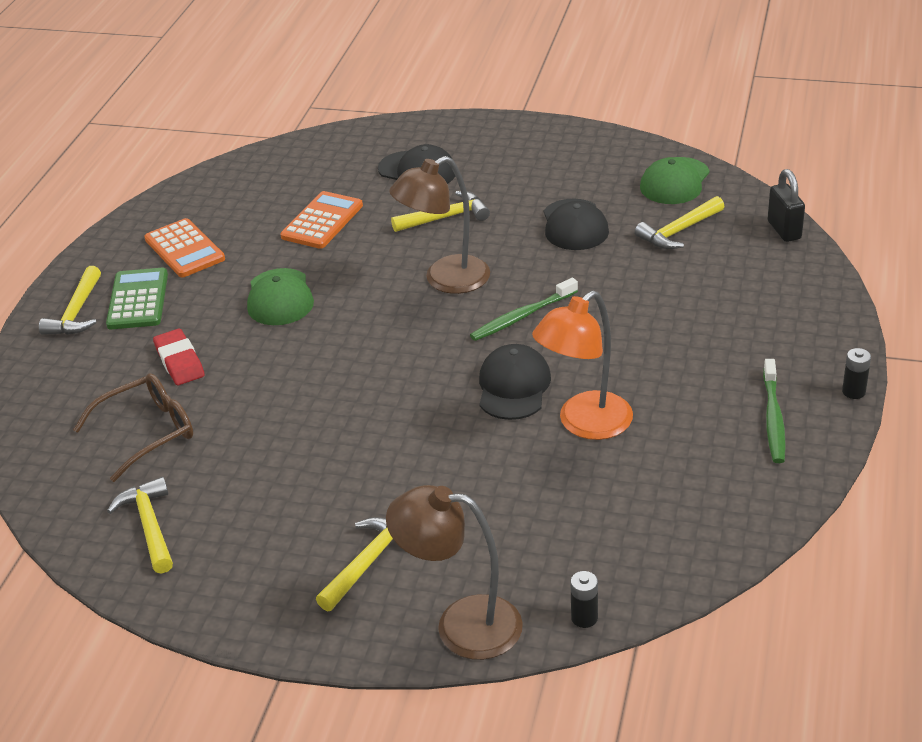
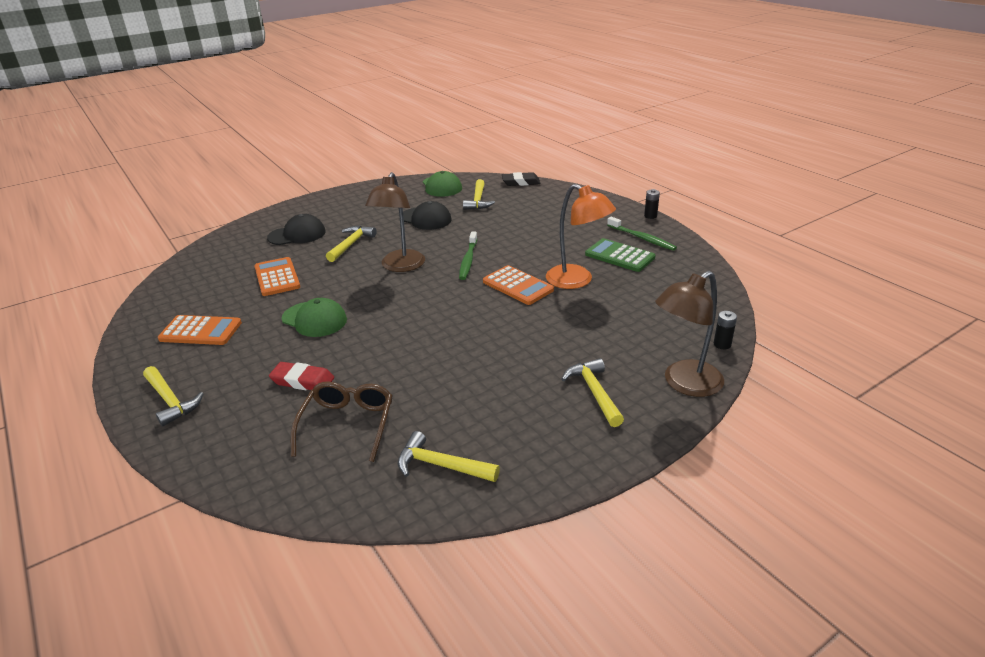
camera: 50 degrees left, 5 degrees down
(137, 300) = (211, 370): green calculator -> green calculator (619, 256)
(513, 386) = (518, 286): black cap -> orange calculator
(584, 424) = (577, 281): orange lamp -> orange lamp turned 45 degrees counterclockwise
(784, 230) = (521, 182): black padlock -> black eraser

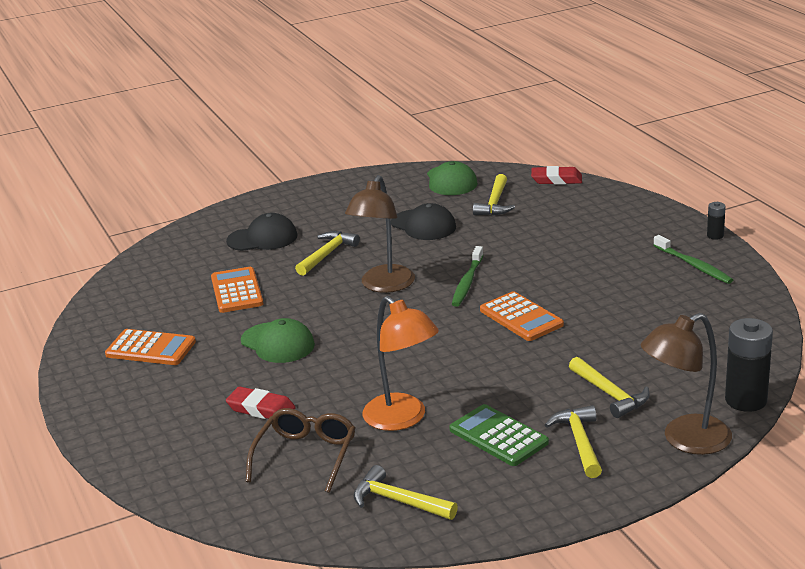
camera: 10 degrees right, 5 degrees down
(170, 401) = (122, 420): yellow hammer -> yellow hammer (610, 394)
(521, 182) = (556, 179): black eraser -> red eraser
(577, 281) = (595, 315): orange lamp -> orange lamp (402, 419)
(619, 256) = (657, 287): green calculator -> green calculator (498, 436)
(722, 344) = (746, 400): black battery -> black battery, size x2.02

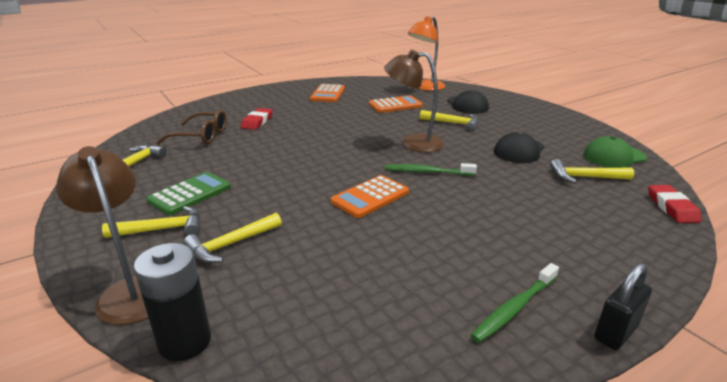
camera: 80 degrees right, 0 degrees up
(277, 343) = (332, 120): green cap -> none
(402, 419) = (229, 160): orange lamp -> orange lamp (425, 87)
(715, 235) = (615, 332): black battery -> black padlock

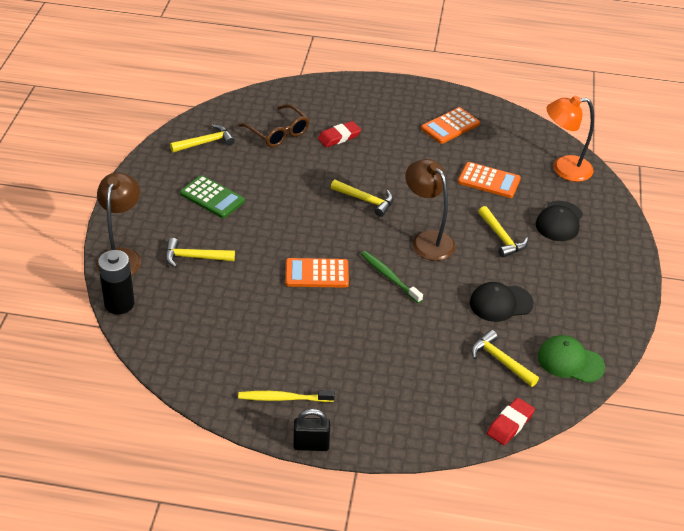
camera: 40 degrees right, 15 degrees up
(162, 229) = (170, 220): yellow hammer -> yellow hammer (365, 200)
(190, 194) = (212, 197): green calculator -> green calculator turned 45 degrees clockwise
(515, 308) = (284, 398): green toothbrush -> yellow toothbrush

